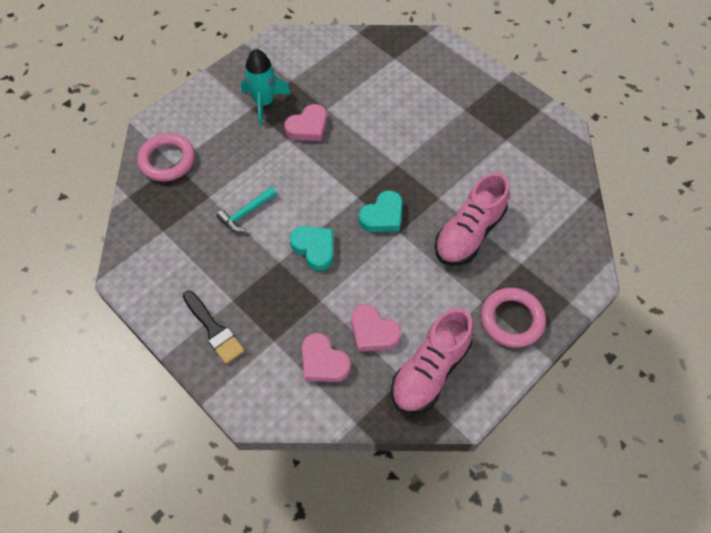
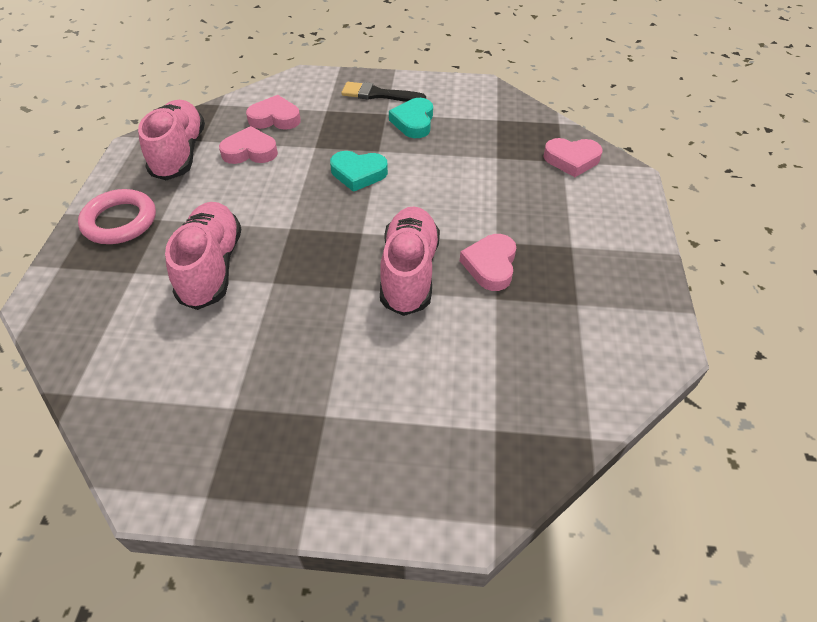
camera: 140 degrees right, 10 degrees down
(167, 160) = (571, 160): pink ring -> pink heart
(246, 213) = (449, 164): turquoise hammer -> none
(264, 103) = (568, 260): turquoise rocket -> none
(356, 152) = (409, 272): none -> pink shoe
(383, 216) = (319, 231): turquoise heart -> turquoise heart (413, 122)

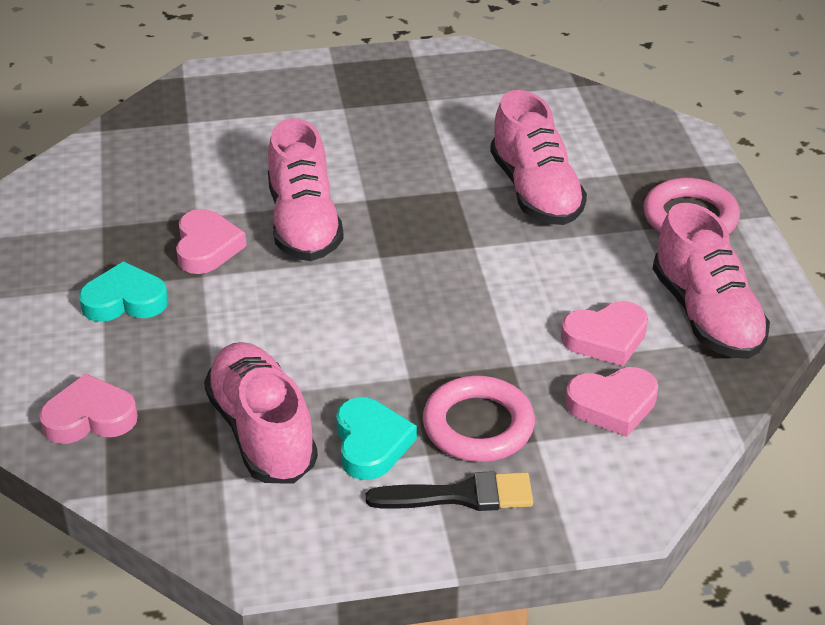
camera: 165 degrees right, 10 degrees down
(352, 121) = (478, 425): none -> pink ring
(358, 173) = (422, 333): turquoise heart -> turquoise heart (125, 300)
(471, 136) = (262, 432): none -> pink shoe

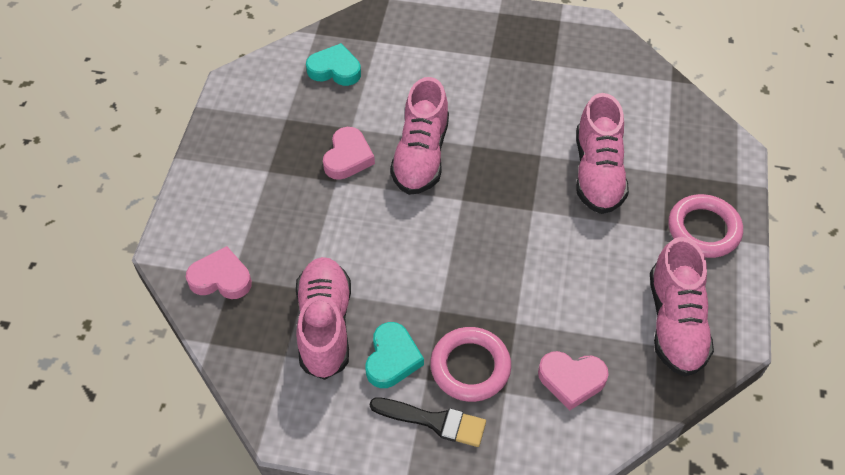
camera: 20 degrees right, 15 degrees up
(125, 300) = (278, 188): turquoise heart -> turquoise heart (335, 69)
(606, 338) = (592, 320): pink heart -> none

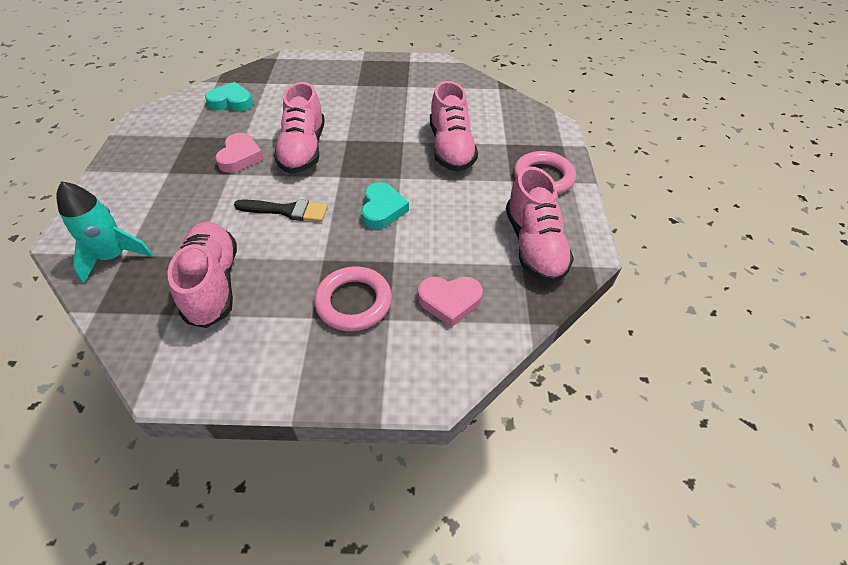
camera: 10 degrees left, 5 degrees down
(221, 278) = (114, 256): pink heart -> turquoise rocket
(392, 358) = (278, 304): turquoise heart -> turquoise heart (382, 209)
(434, 421) = (320, 354): black brush -> black brush (286, 210)

